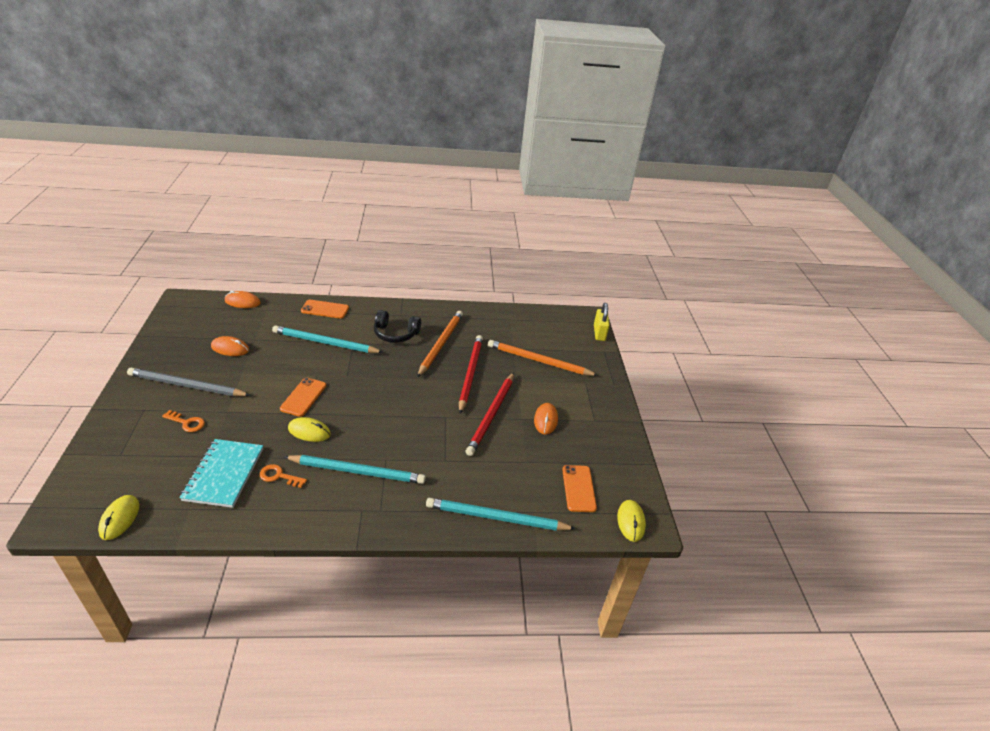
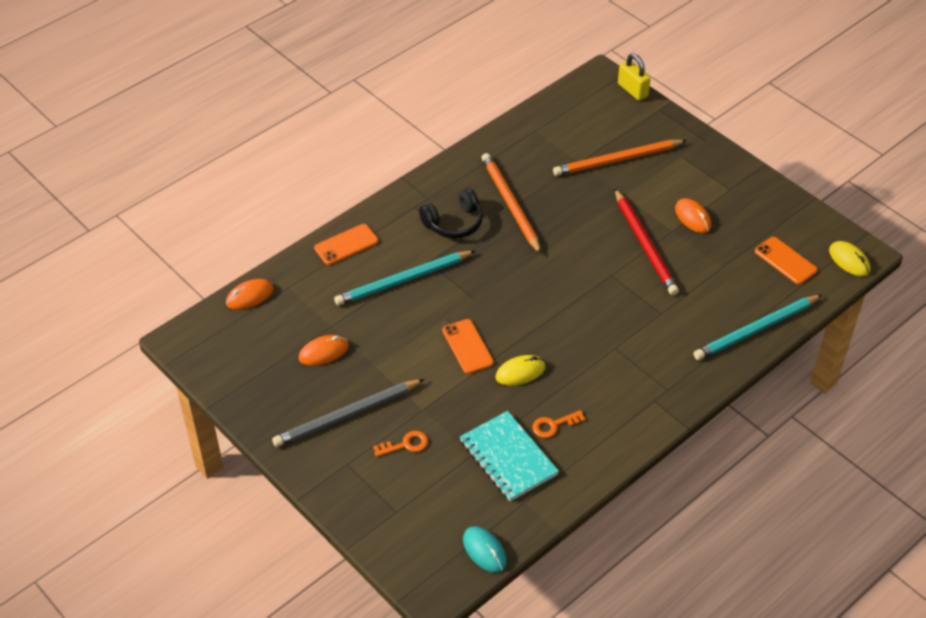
camera: 35 degrees left, 10 degrees up
(120, 518) = (484, 550): yellow mouse -> turquoise mouse
(357, 471) = (607, 374): turquoise pencil -> none
(470, 374) = (577, 217): red pencil -> none

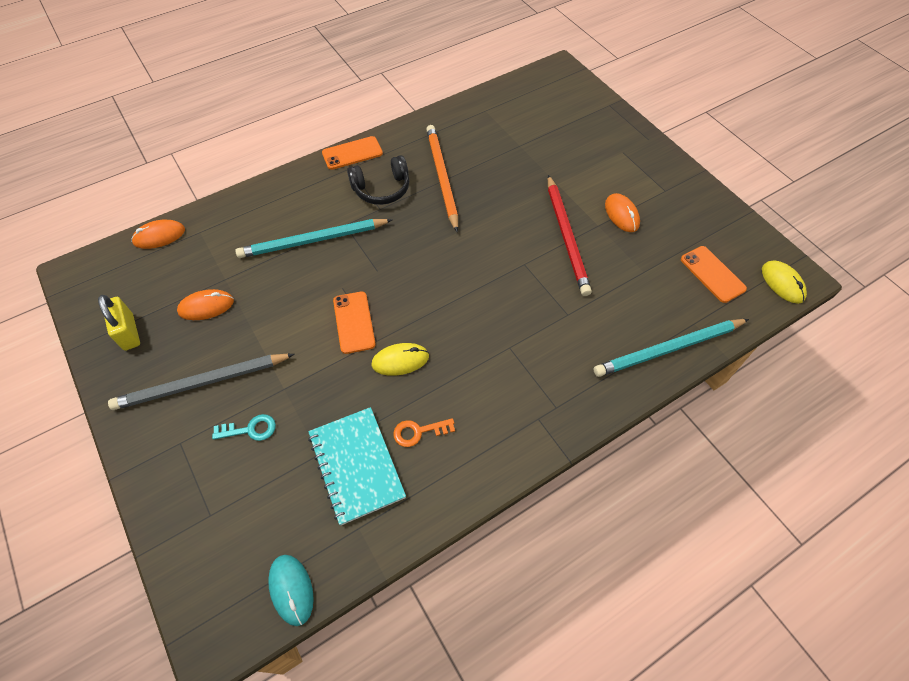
camera: 10 degrees right, 10 degrees up
(346, 245) = (271, 197): orange phone -> orange phone (352, 153)
(405, 444) = (250, 429): orange key -> turquoise key
(618, 160) = (558, 147): orange pencil -> none
(632, 90) = (587, 84): yellow padlock -> yellow padlock (129, 332)

